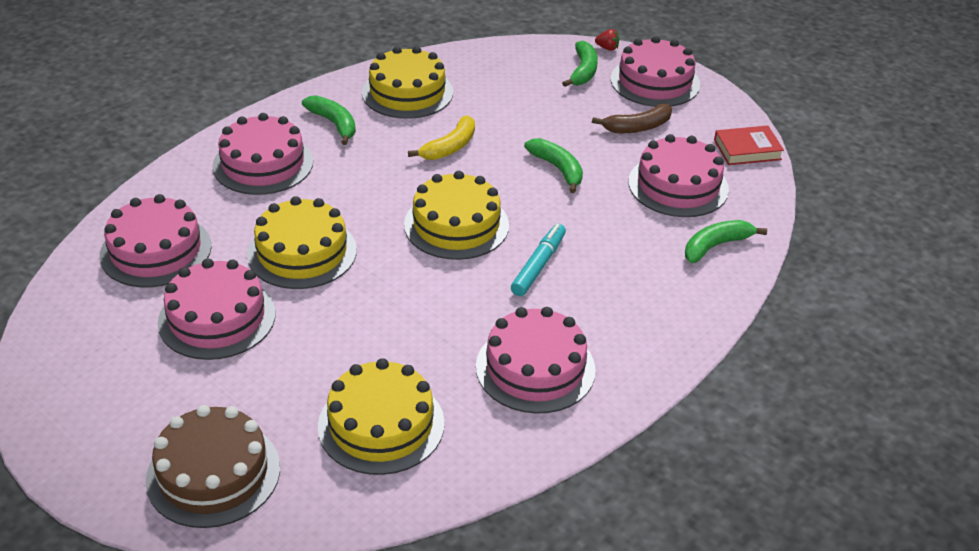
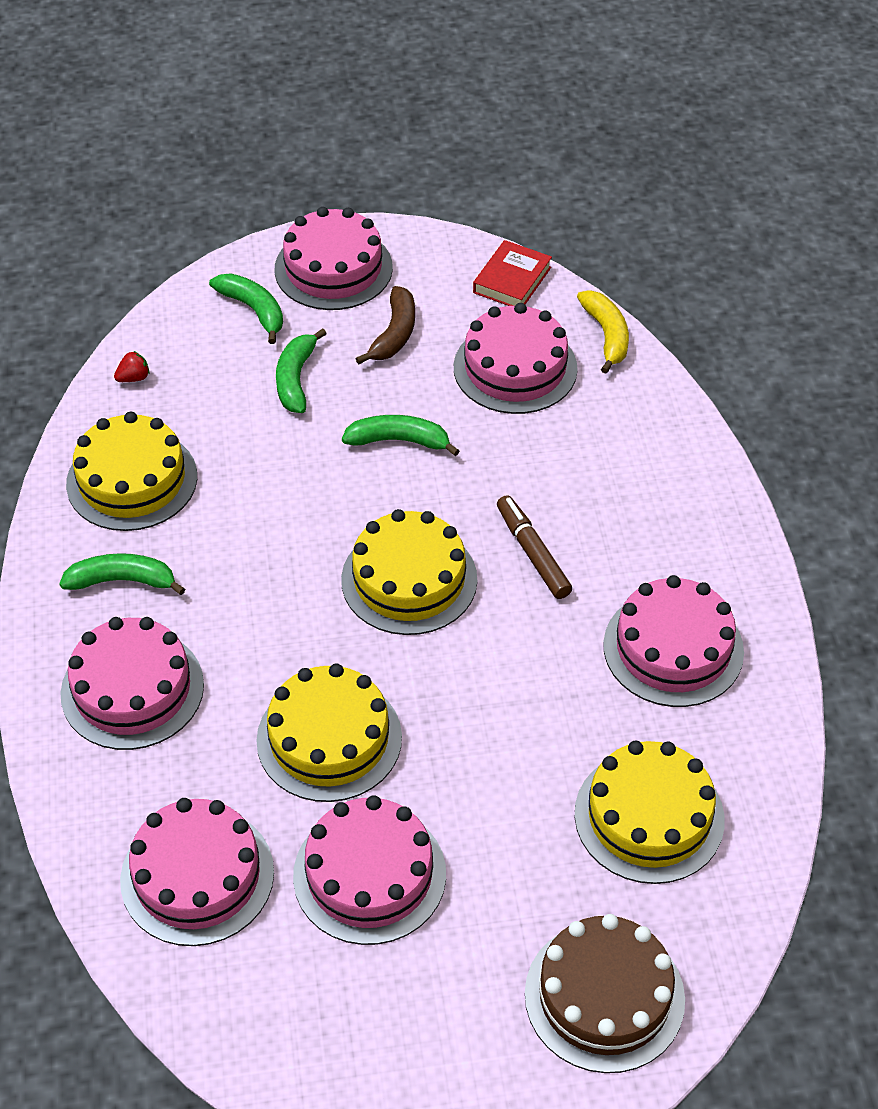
camera: 50 degrees left, 10 degrees up
(450, 147) = (272, 504): yellow banana -> yellow banana (606, 335)
(538, 265) = (532, 553): turquoise marker -> brown marker
(607, 48) = (233, 263): red strawberry -> red strawberry (134, 378)
(716, 246) = (627, 403): green banana -> green banana (296, 379)

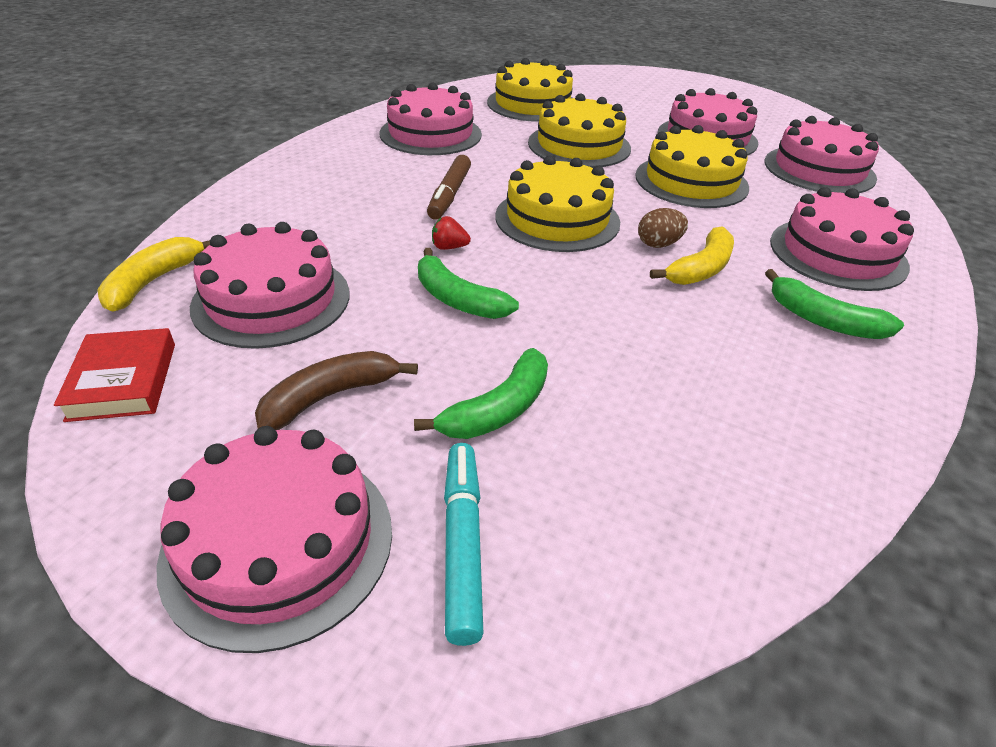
camera: 145 degrees left, 10 degrees down
(132, 480) = (778, 401): yellow cake -> yellow cake (579, 145)
(134, 378) = (720, 537): red strawberry -> red strawberry (449, 247)
(244, 587) = (701, 268): none -> yellow banana
(253, 310) = (462, 544): green banana -> turquoise marker
(298, 599) = (658, 244): none -> brown egg
(512, 280) = (123, 381): red book -> red book turned 75 degrees counterclockwise
(604, 996) = (619, 83): brown cake -> none

